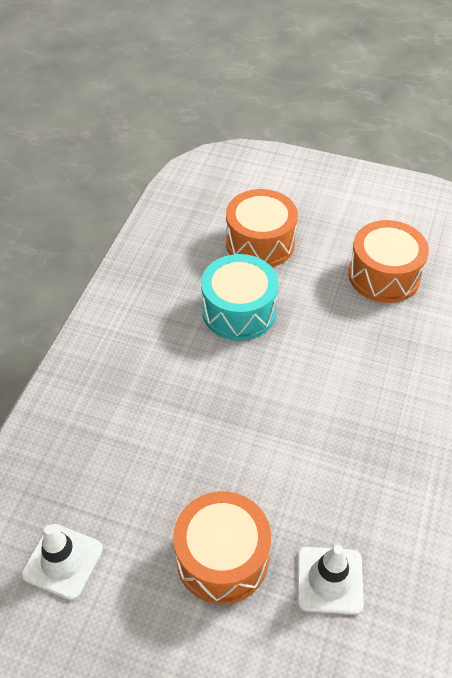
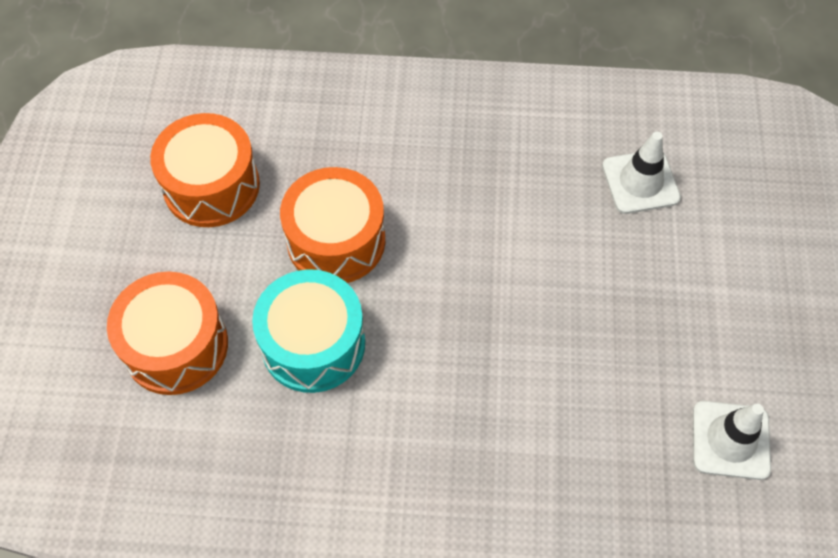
camera: 105 degrees left, 10 degrees up
(222, 558) = (658, 280): orange drum -> orange drum (336, 240)

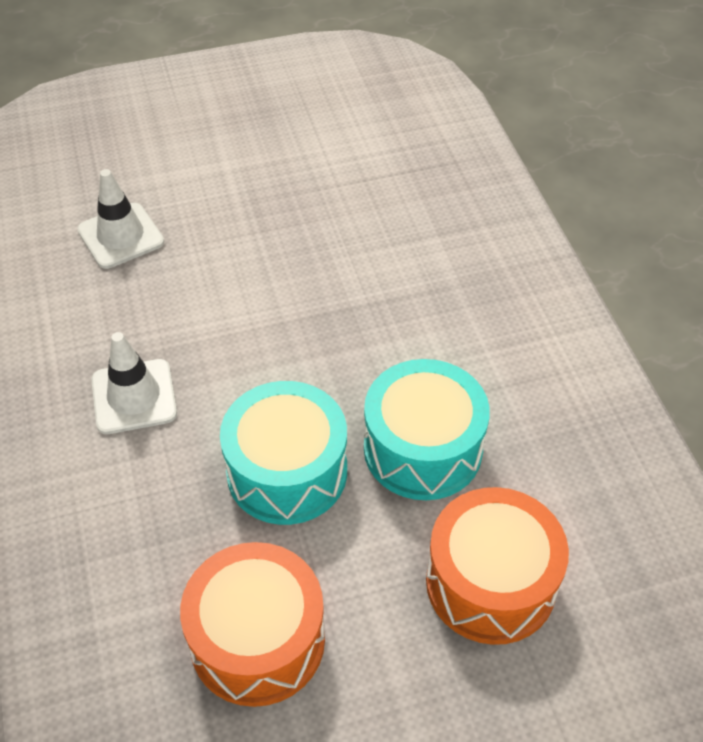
camera: 110 degrees left, 10 degrees down
(336, 240) = (287, 471): orange drum -> turquoise drum
(730, 440) = (368, 138): white traffic cone -> white traffic cone (134, 397)

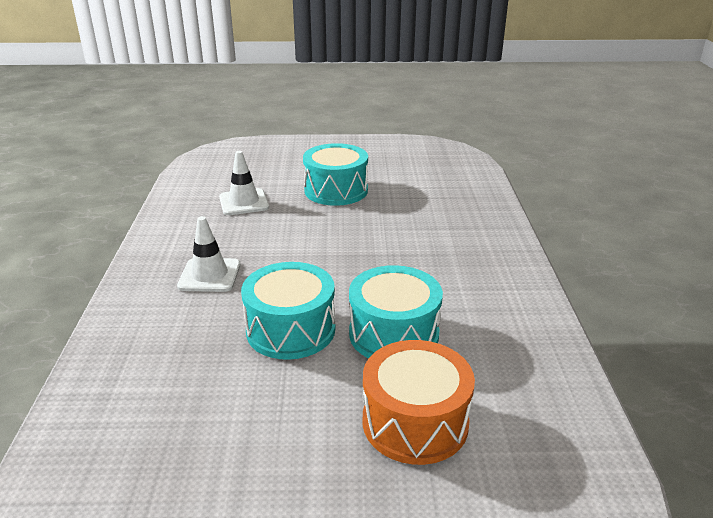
camera: 15 degrees right, 20 degrees down
(251, 184) = (336, 190): none -> turquoise drum
(257, 640) = (221, 421): orange drum -> none

